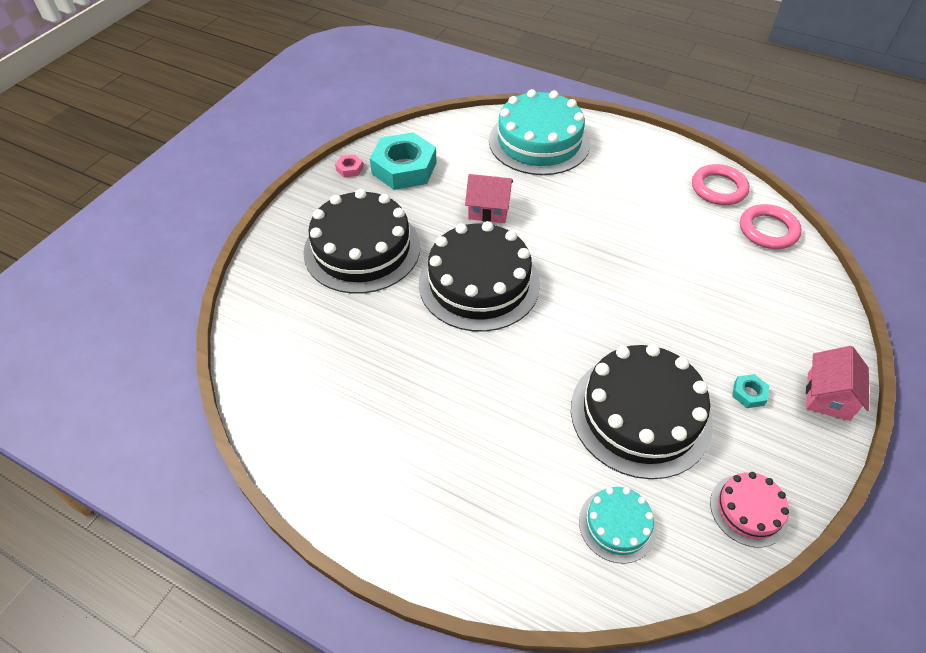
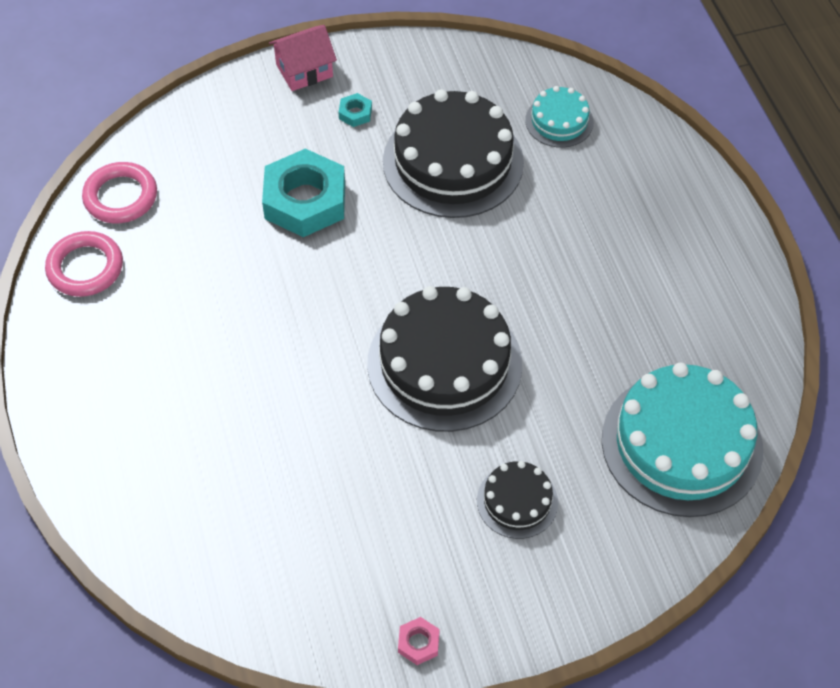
camera: 135 degrees left, 5 degrees up
(362, 249) = (517, 501): black cake -> black cake, size x0.49
(404, 168) = (354, 584): turquoise nut -> turquoise nut (305, 200)
(488, 210) = (334, 439): pink house -> none
(539, 142) = (159, 485): turquoise cake -> turquoise cake (681, 444)
(748, 510) = (463, 66): pink cake -> none

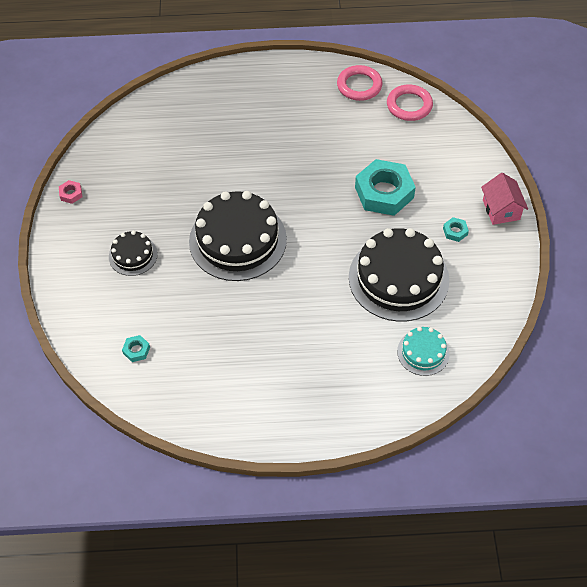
camera: 105 degrees right, 0 degrees up
(681, 444) = (136, 350): turquoise cake -> turquoise nut

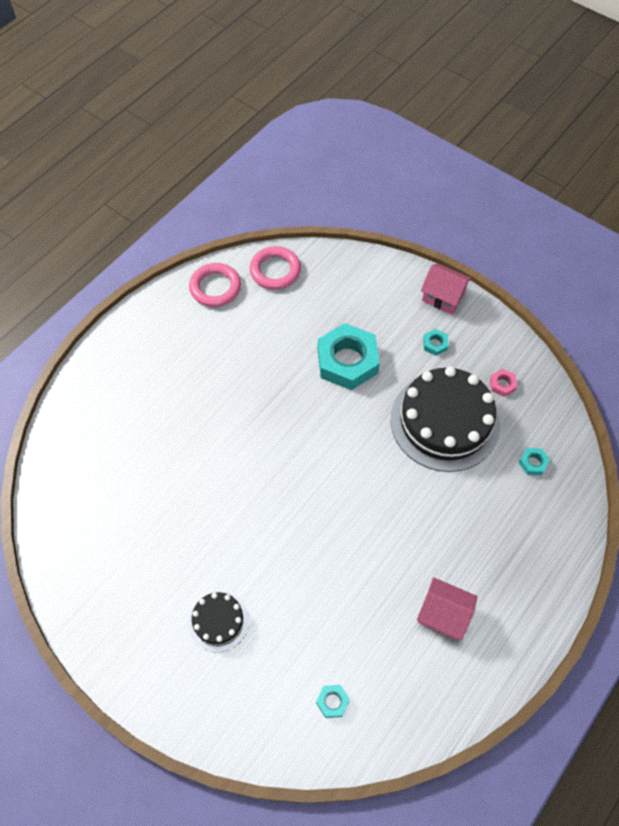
camera: 50 degrees left, 5 degrees up
(71, 194) = (85, 624): pink nut -> pink nut (502, 384)
(237, 240) = (288, 514): black cake -> none
(252, 372) = (443, 614): none -> pink house
(423, 352) = (533, 463): turquoise cake -> turquoise nut

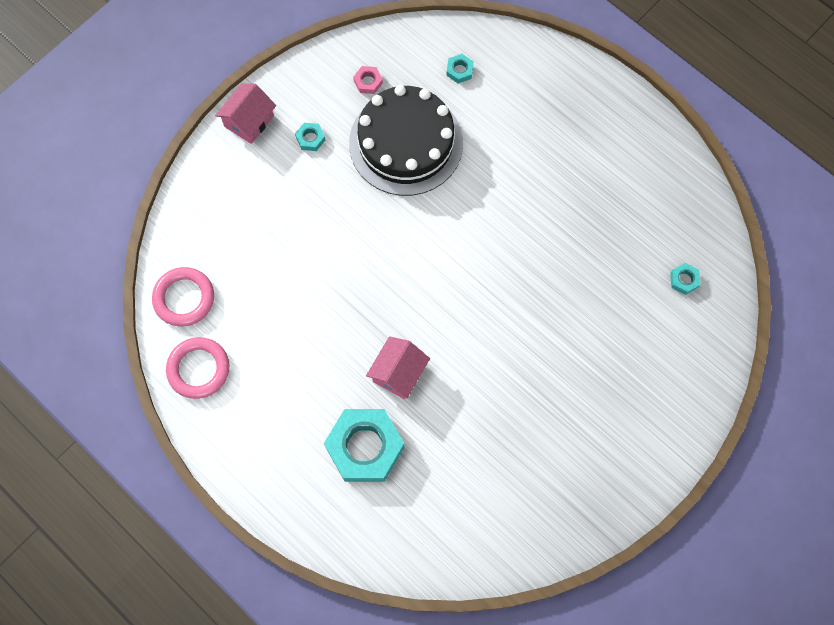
camera: 85 degrees left, 10 degrees up
(218, 621) = (606, 379): black cake -> none
(347, 361) = (321, 230): turquoise nut -> turquoise nut (364, 447)
(443, 614) = (607, 174): pink house -> pink house (398, 373)

